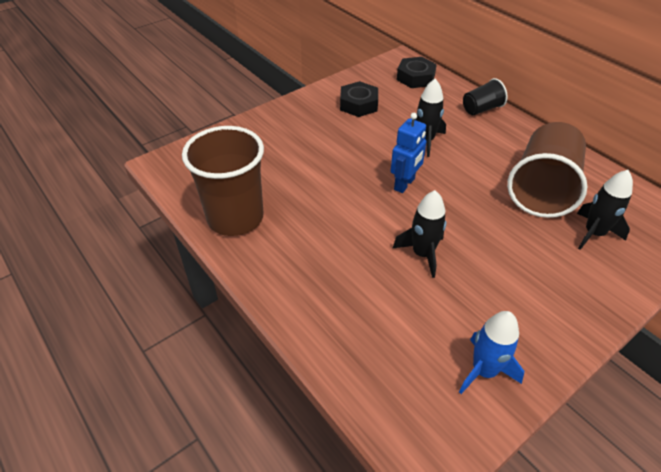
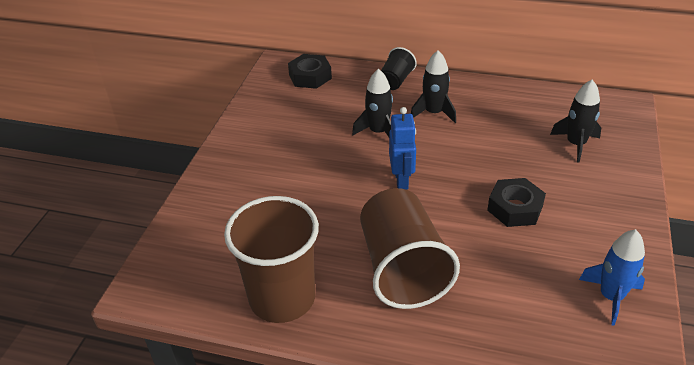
camera: 35 degrees left, 5 degrees down
(358, 104) = (284, 126): black nut -> black nut (515, 208)
(422, 254) = (477, 232): black rocket -> black rocket (433, 113)
(542, 189) = (508, 128): brown cup -> brown cup (402, 269)

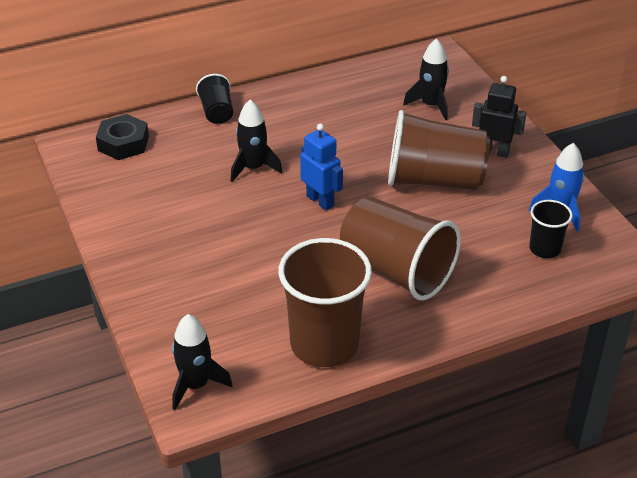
camera: 40 degrees left, 0 degrees up
(433, 113) = (285, 128): black rocket -> black rocket (196, 385)
(515, 208) = (434, 180): black nut -> brown cup
(560, 324) = (544, 249): none -> black cup
(597, 209) = (494, 152): none -> black robot

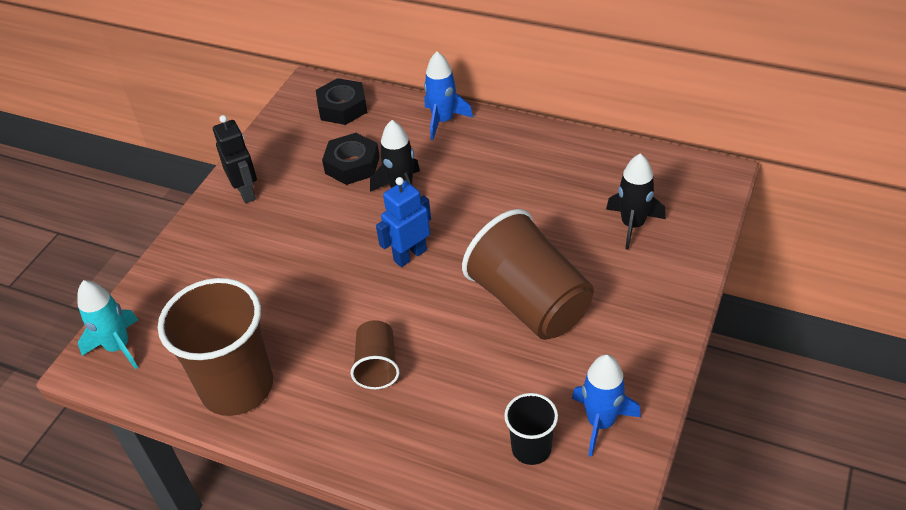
camera: 50 degrees right, 5 degrees up
(191, 174) = (352, 165): none -> black nut
(196, 385) = (118, 347): black rocket -> turquoise rocket
(217, 112) = (443, 121): black cup -> blue rocket
(320, 201) = (410, 255): blue robot -> blue robot turned 135 degrees counterclockwise
(396, 271) = (377, 366): brown cup -> brown cup, size x0.50
(494, 152) = (626, 312): black robot -> black robot (246, 192)

